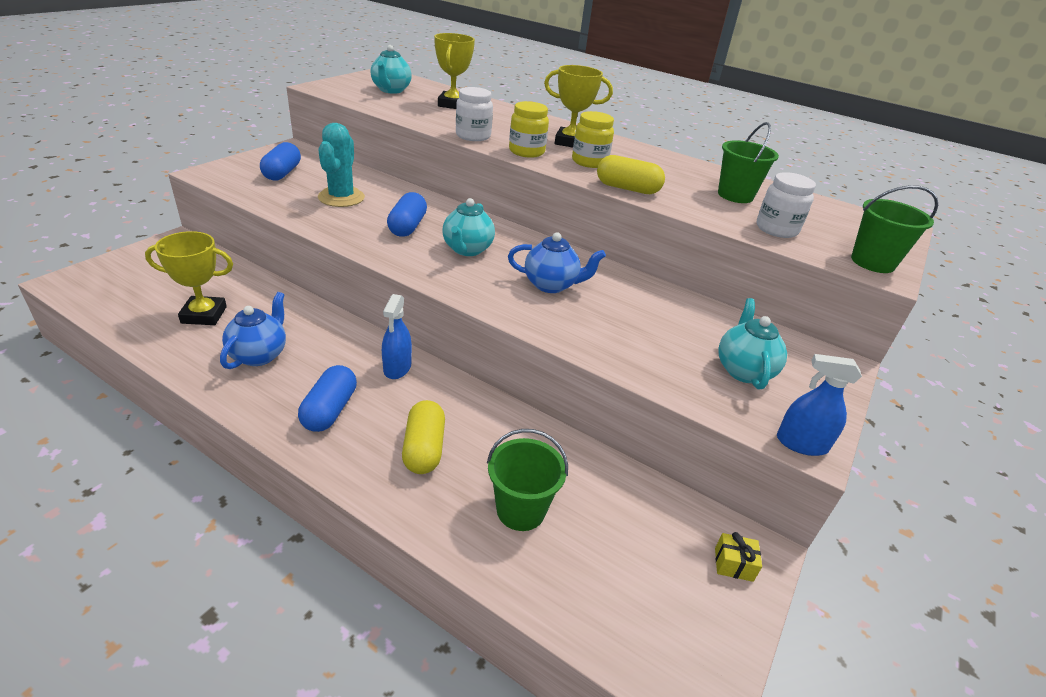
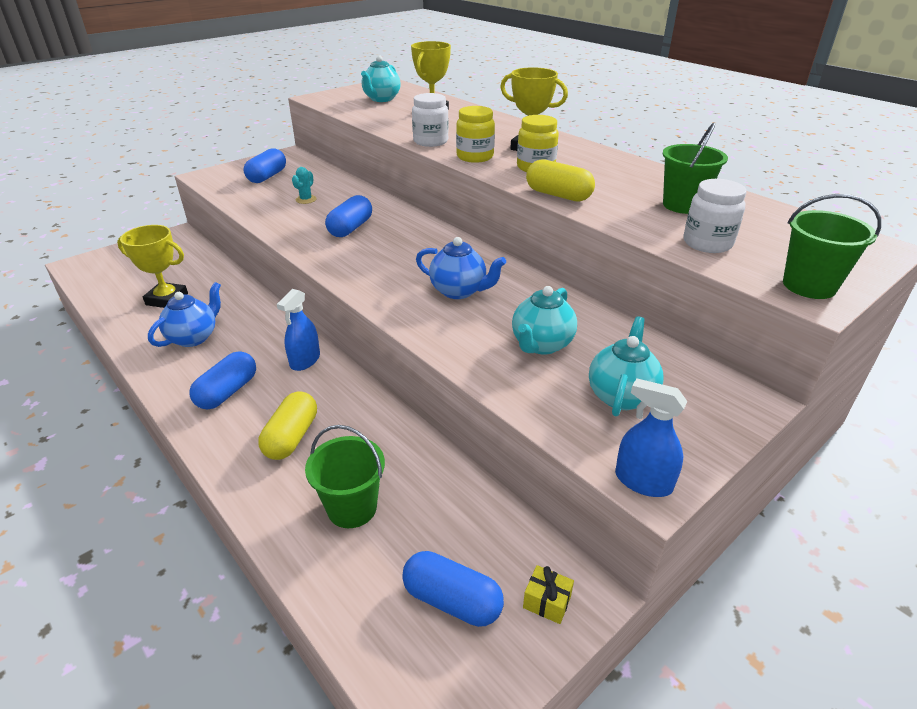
camera: 20 degrees right, 0 degrees up
(341, 197) = (306, 199): turquoise cactus -> turquoise cactus, size x0.48
(467, 250) = (395, 252): turquoise teapot -> turquoise teapot (541, 345)
(655, 580) = (452, 600): none -> blue capsule

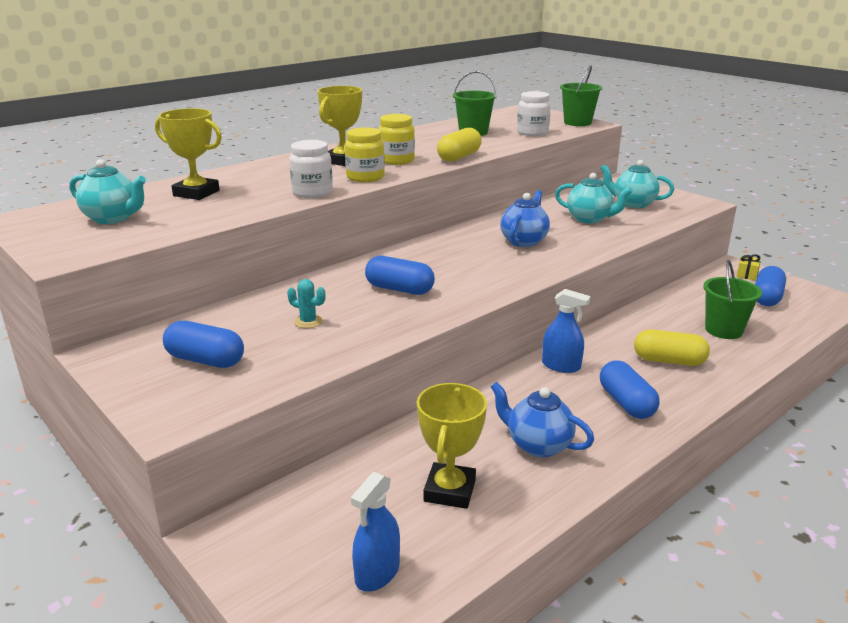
camera: 90 degrees left, 10 degrees down
(227, 392) = (626, 403): blue capsule -> blue capsule turned 45 degrees clockwise
(643, 481) = (702, 205): blue spray bottle -> blue spray bottle (377, 573)

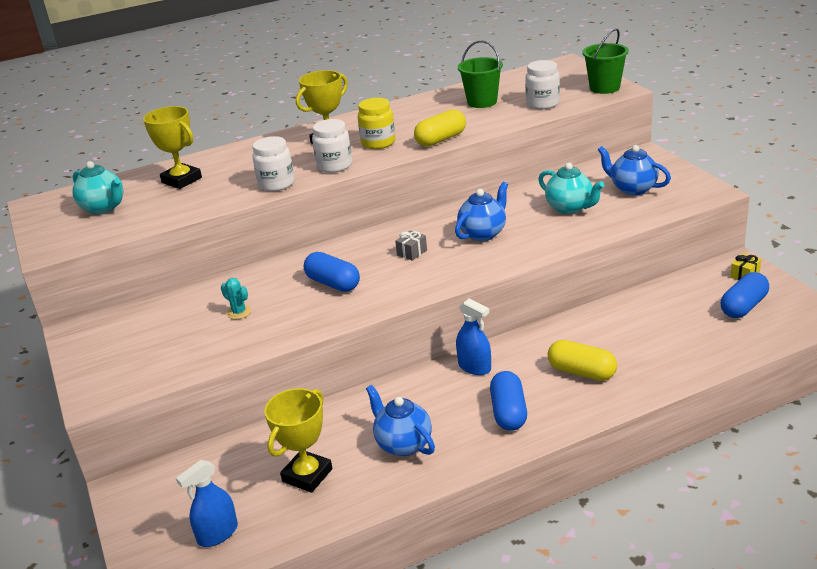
camera: 20 degrees right, 5 degrees up
(205, 360) = (143, 343): blue capsule -> none
(365, 177) = (334, 166): yellow jar -> white jar
(464, 259) = (412, 252): none -> grey gift
(633, 204) = (632, 189): turquoise teapot -> blue teapot
(723, 330) = (664, 342): green bucket -> none

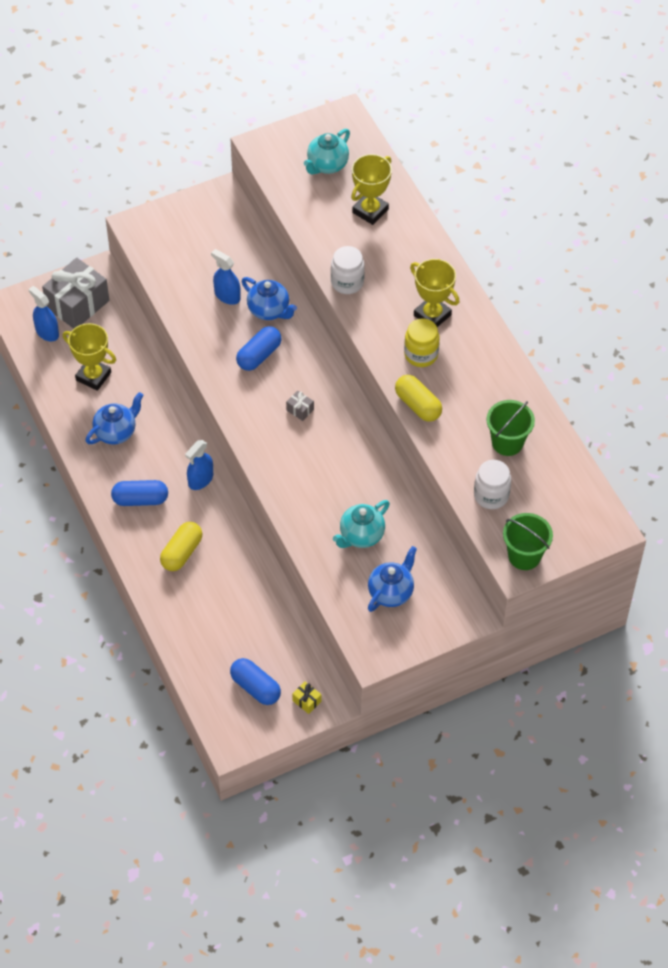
camera: 85 degrees right, 25 degrees up
(175, 505) = (77, 304): none -> grey gift
(239, 312) = (227, 296): turquoise cactus -> blue spray bottle
(334, 166) = (376, 323): white jar -> none
(483, 233) = (324, 464): blue teapot -> blue teapot (269, 310)

